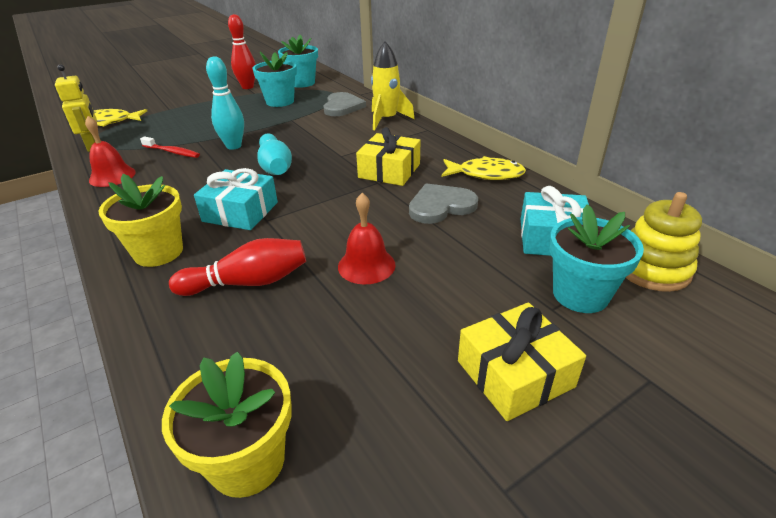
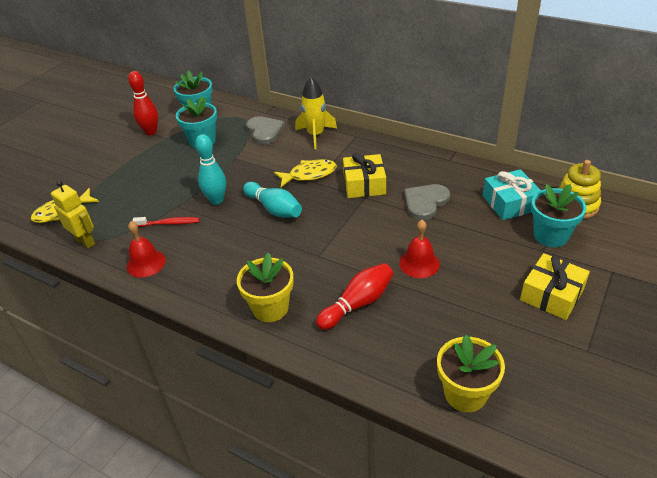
camera: 25 degrees left, 5 degrees up
(240, 212) = (292, 256): turquoise gift -> none
(486, 174) = (432, 166): yellow fish -> yellow fish (309, 175)

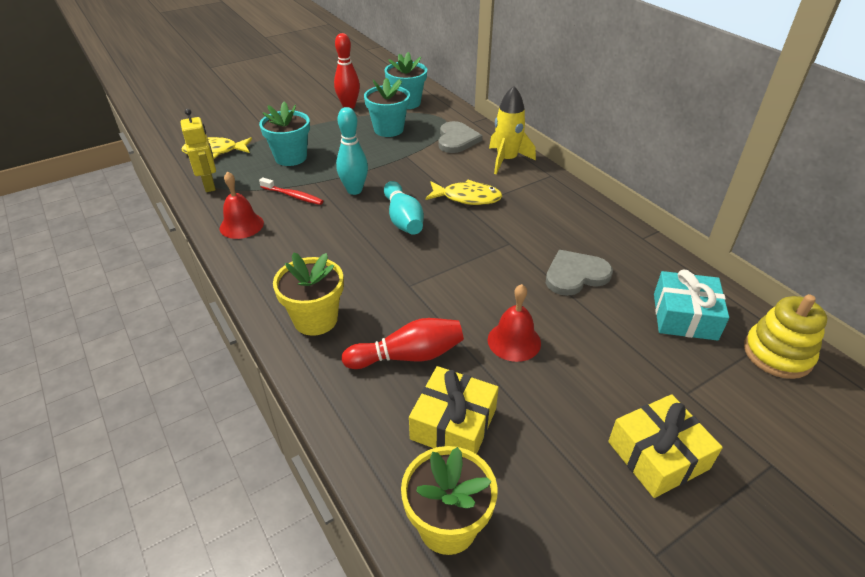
camera: 25 degrees right, 0 degrees up
(364, 184) = (519, 229): yellow gift -> yellow gift (453, 424)
(550, 236) = (712, 379): turquoise flower pot -> turquoise flower pot (291, 157)

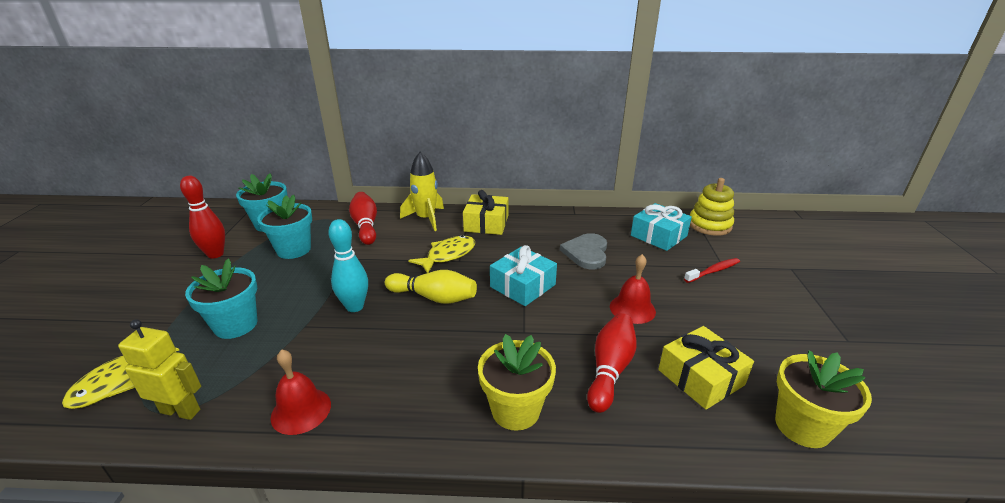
camera: 55 degrees left, 10 degrees down
(293, 196) = (305, 349): red toothbrush -> red toothbrush (713, 271)
(403, 219) = (434, 297): turquoise bowling pin -> yellow bowling pin
(457, 139) = (366, 226): grey heart -> red bowling pin
(471, 257) = (522, 286): none -> turquoise gift
(658, 455) = (769, 301): yellow gift -> yellow gift (486, 223)

